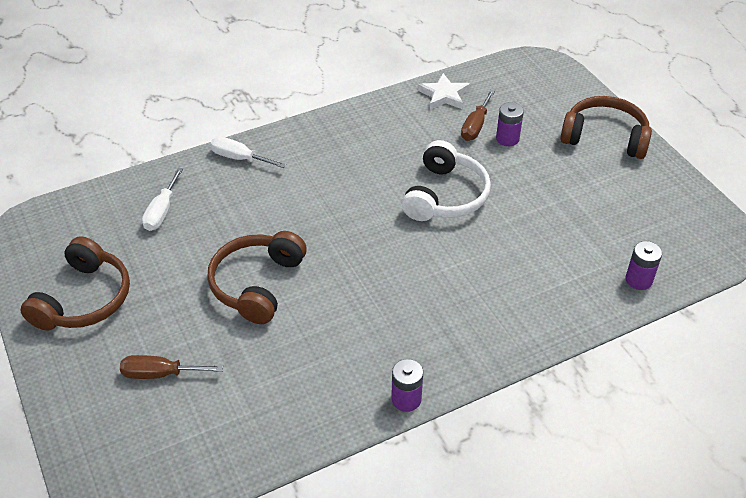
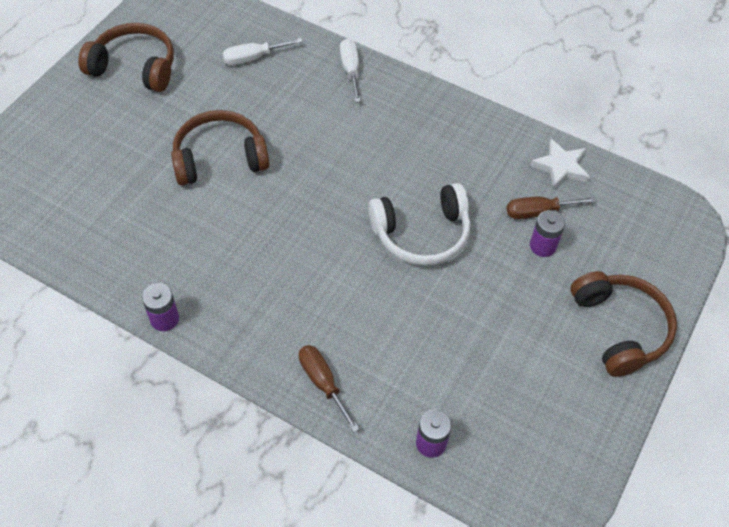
camera: 55 degrees right, 10 degrees up
(84, 299) = (135, 67): brown headphones -> brown headphones turned 150 degrees counterclockwise
(160, 374) = (93, 150): brown screwdriver -> brown screwdriver (323, 383)

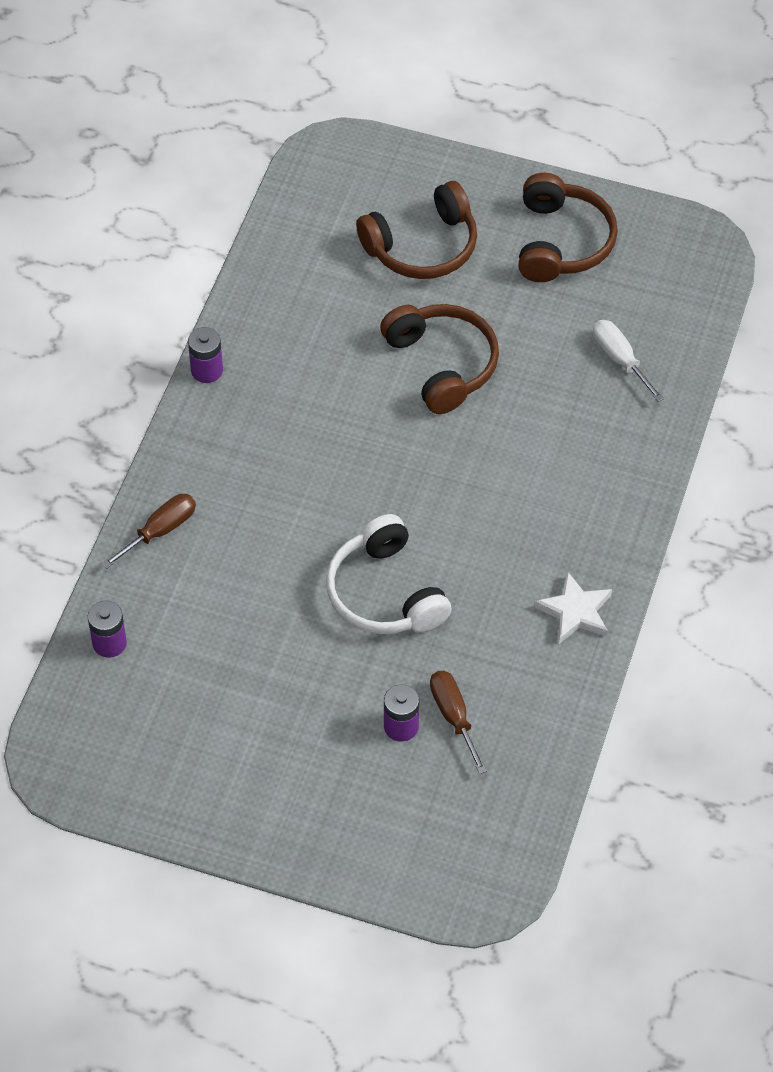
camera: 80 degrees right, 0 degrees up
(350, 70) = (635, 470): white screwdriver -> none
(560, 167) = (538, 736): white star -> white star (575, 612)
(620, 328) = (298, 821): brown headphones -> brown headphones (422, 246)

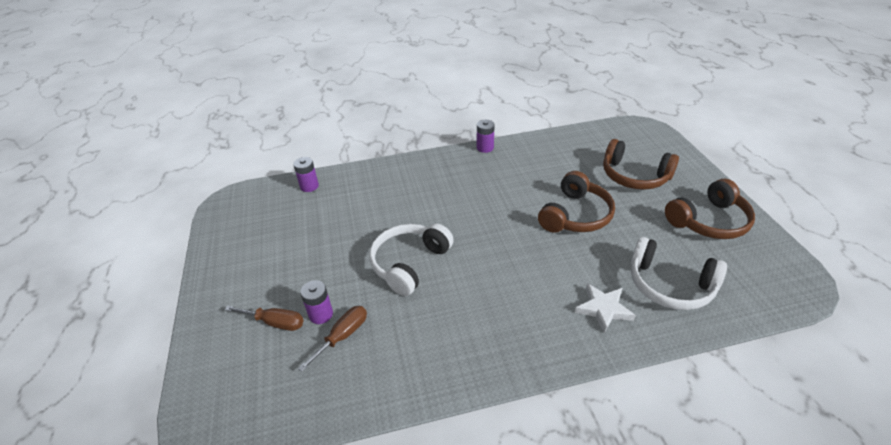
camera: 60 degrees right, 15 degrees down
(160, 530) = (384, 173): brown screwdriver -> brown screwdriver (275, 323)
(575, 612) = (466, 360): white star -> white star (603, 309)
(620, 359) = (670, 285): white screwdriver -> white headphones

